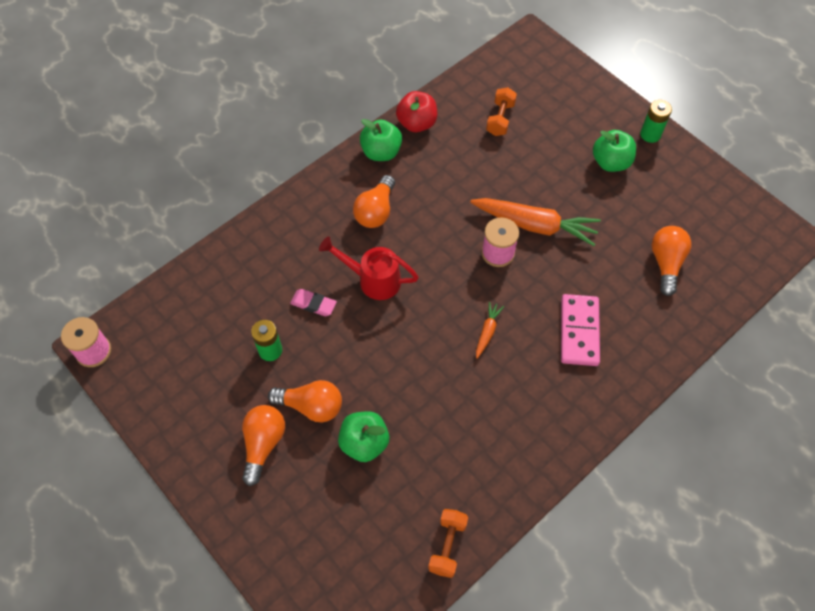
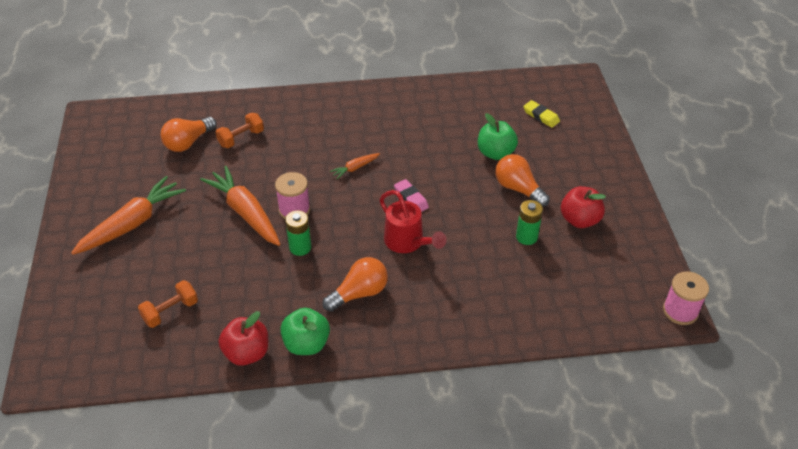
camera: 145 degrees left, 15 degrees down
(229, 403) = (579, 220): none -> red apple
(263, 444) = (567, 185): orange light bulb -> none
(313, 304) = (469, 250): pink eraser -> pink eraser (411, 198)
(349, 540) = (541, 116): none -> yellow eraser
(447, 546) = (482, 88): orange dumbbell -> orange dumbbell (241, 138)
(579, 331) = (294, 138): pink domino -> none
(610, 162) = (132, 223): green apple -> orange carrot
(650, 134) = (74, 226): green battery -> green battery (300, 247)

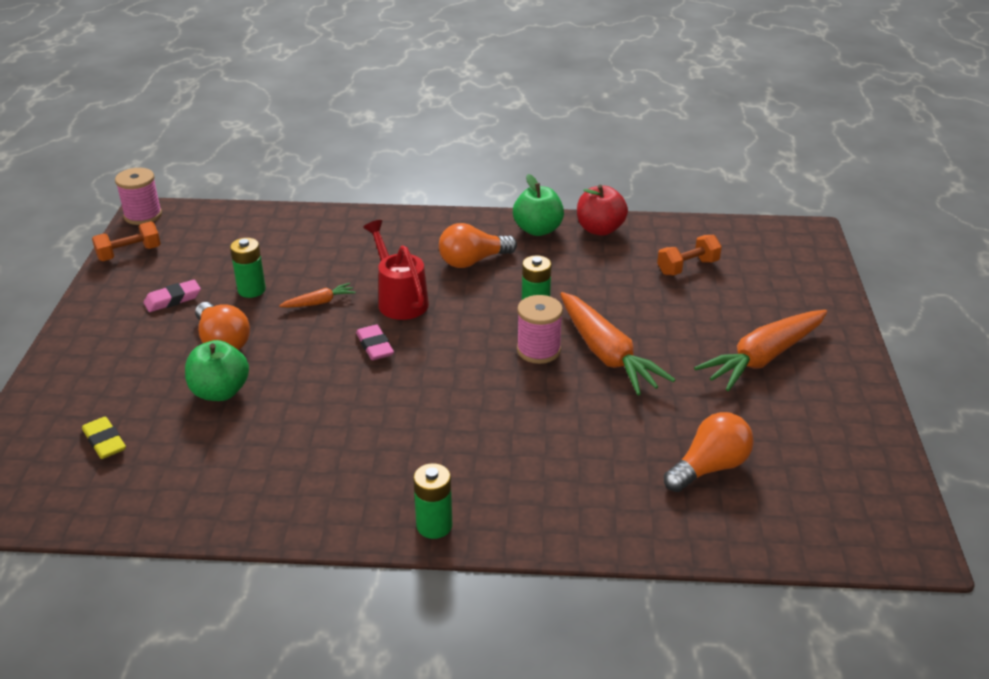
camera: 170 degrees left, 10 degrees down
(241, 138) = (619, 464): orange dumbbell -> orange dumbbell (129, 253)
(339, 96) = (434, 525): none -> green battery
(355, 168) = (440, 394): orange carrot -> orange carrot (319, 302)
(579, 220) = (173, 299): red apple -> pink eraser

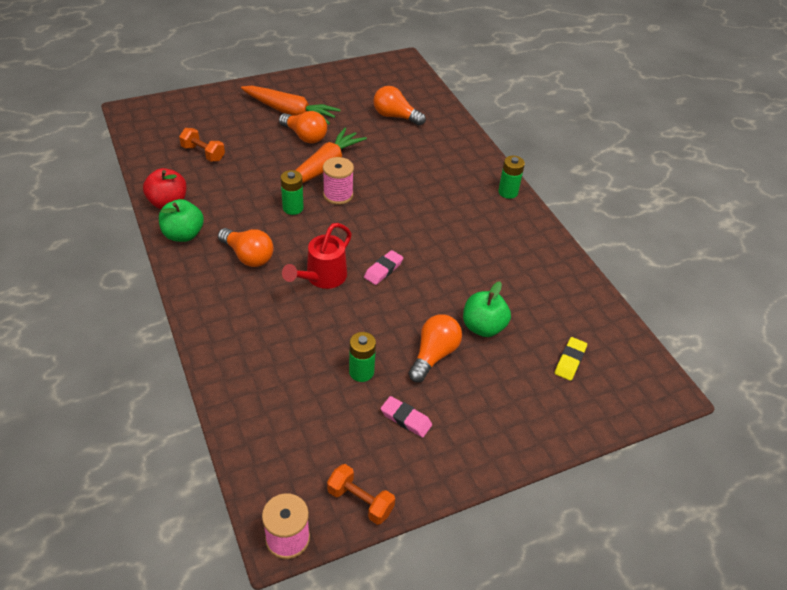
camera: 120 degrees left, 10 degrees up
(319, 302) = (352, 321): orange carrot -> none
(690, 356) = (305, 136): none -> orange light bulb

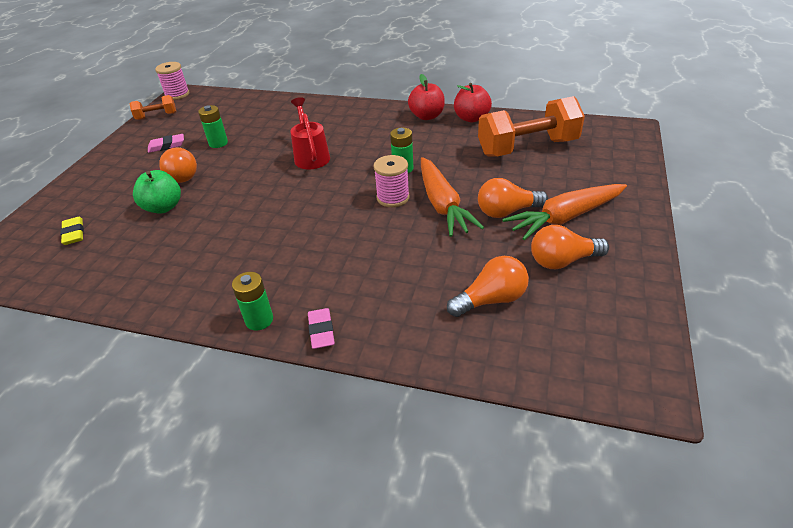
camera: 135 degrees right, 5 degrees down
(183, 235) = (427, 116): green apple -> red apple
(203, 153) = (527, 147): orange dumbbell -> orange dumbbell, size x2.04
(248, 256) = (372, 134): orange light bulb -> orange light bulb (562, 261)
(383, 270) = (279, 185): pink eraser -> pink eraser (321, 331)

